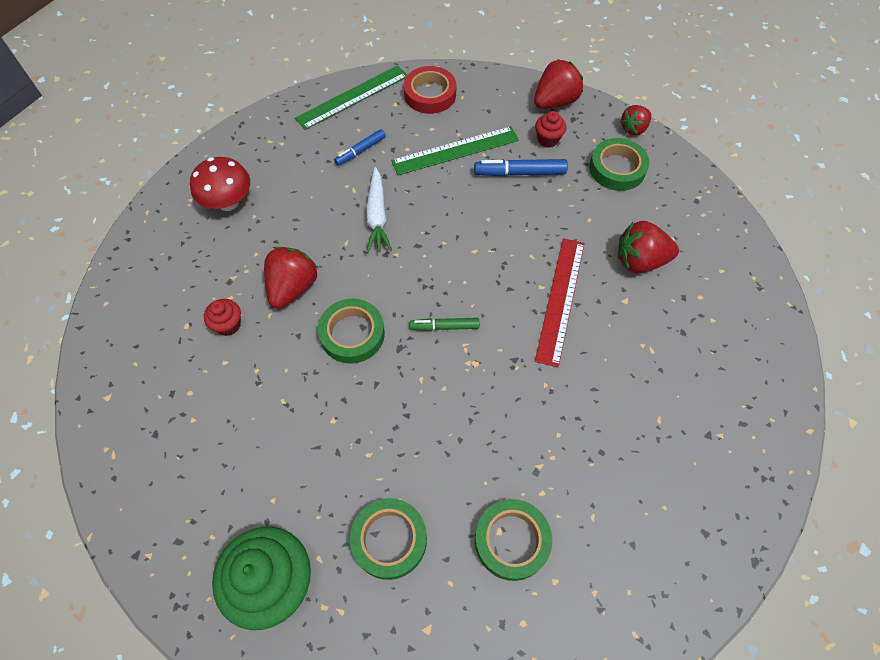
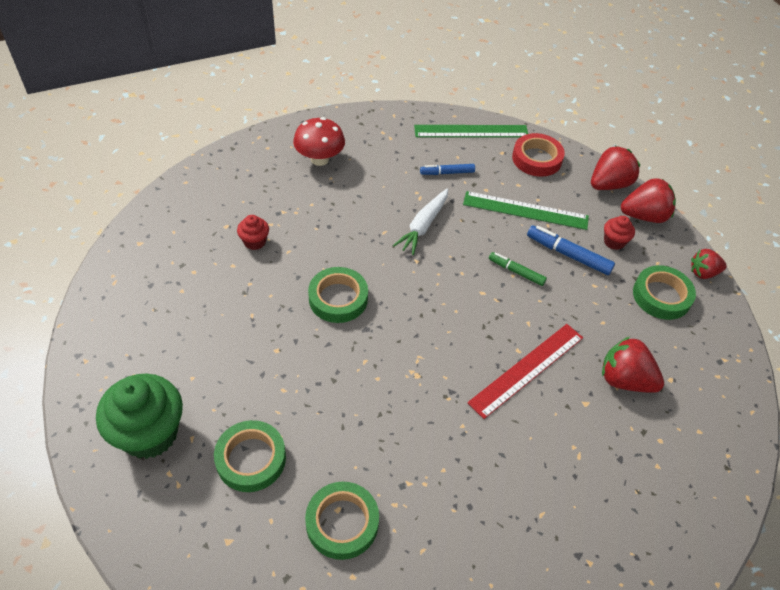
camera: 30 degrees right, 10 degrees down
(293, 287) = (320, 242): red strawberry -> red strawberry (609, 184)
(444, 327) = (413, 334): green marker -> green marker (516, 272)

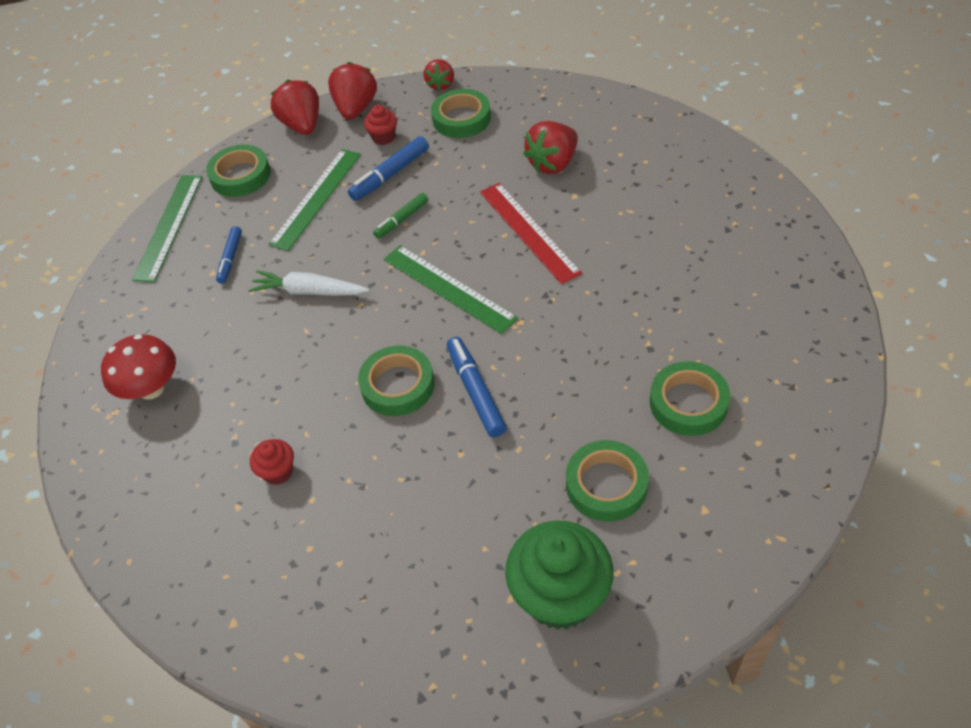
camera: 70 degrees left, 0 degrees up
(338, 352) = (476, 391): none -> blue marker
(423, 226) = (309, 291): white carrot -> white carrot turned 150 degrees clockwise
(445, 317) = (448, 288): none -> green ruler
(536, 159) = (240, 176): red tape -> green tape

